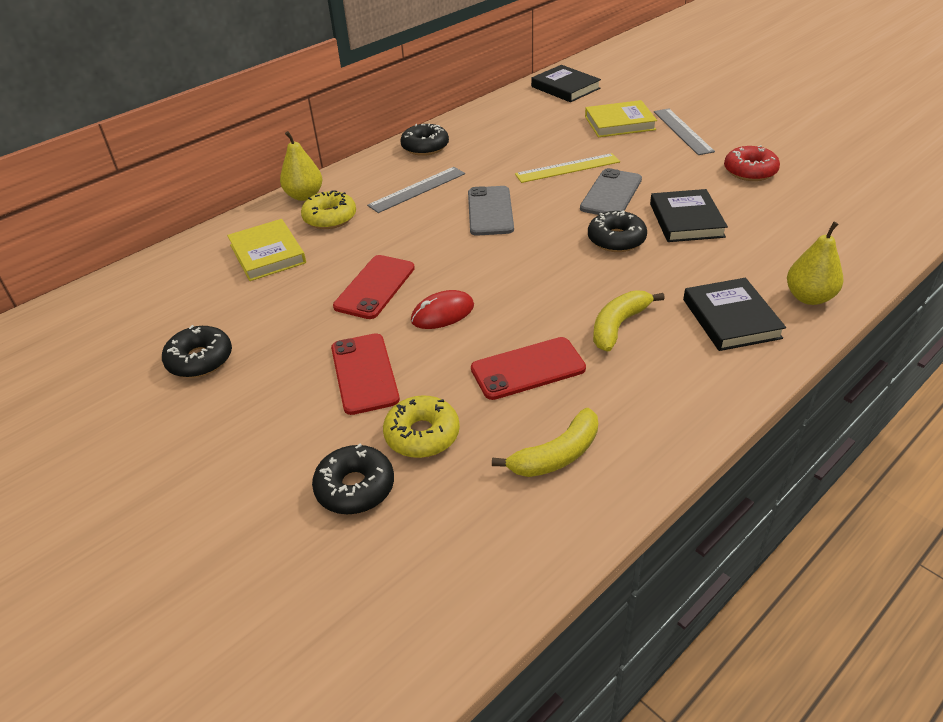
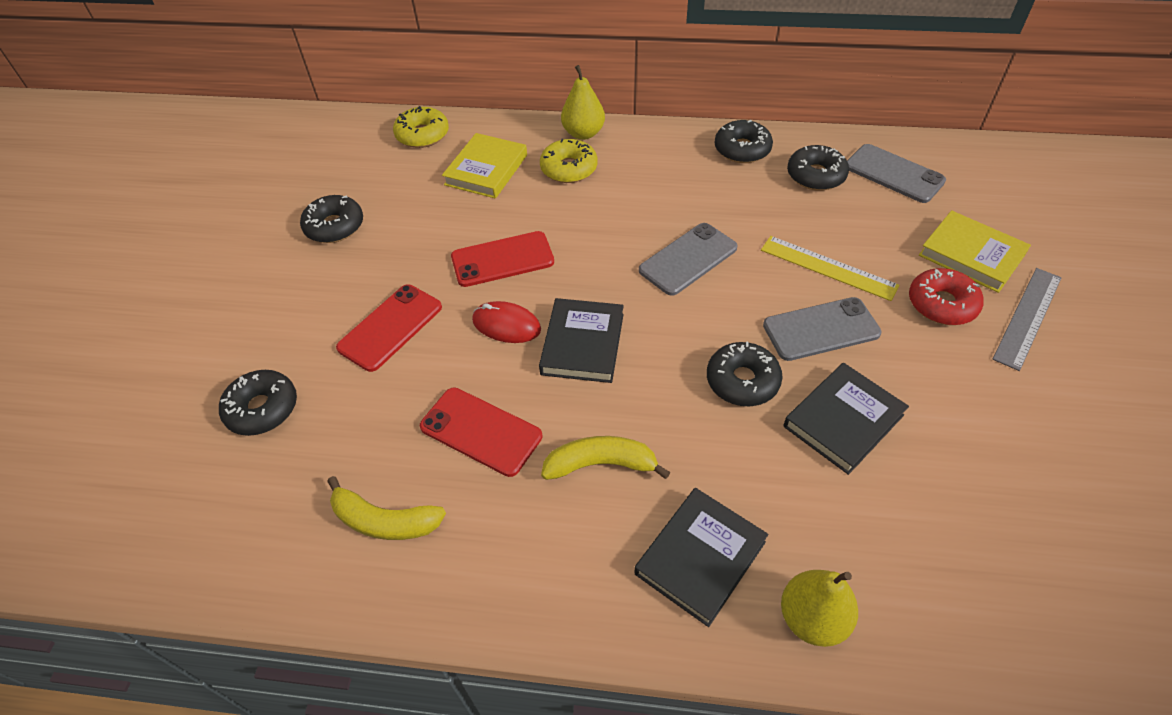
camera: 50 degrees right, 10 degrees up
(417, 189) = (668, 190): grey ruler -> none
(422, 435) = (346, 412): yellow donut -> yellow donut (422, 135)
(488, 135) = (815, 175): none -> black donut
(526, 112) = (894, 174): none -> grey phone
(565, 87) = (986, 170): black book -> black book (583, 344)
(750, 171) = (1018, 427): red donut -> red donut (941, 304)

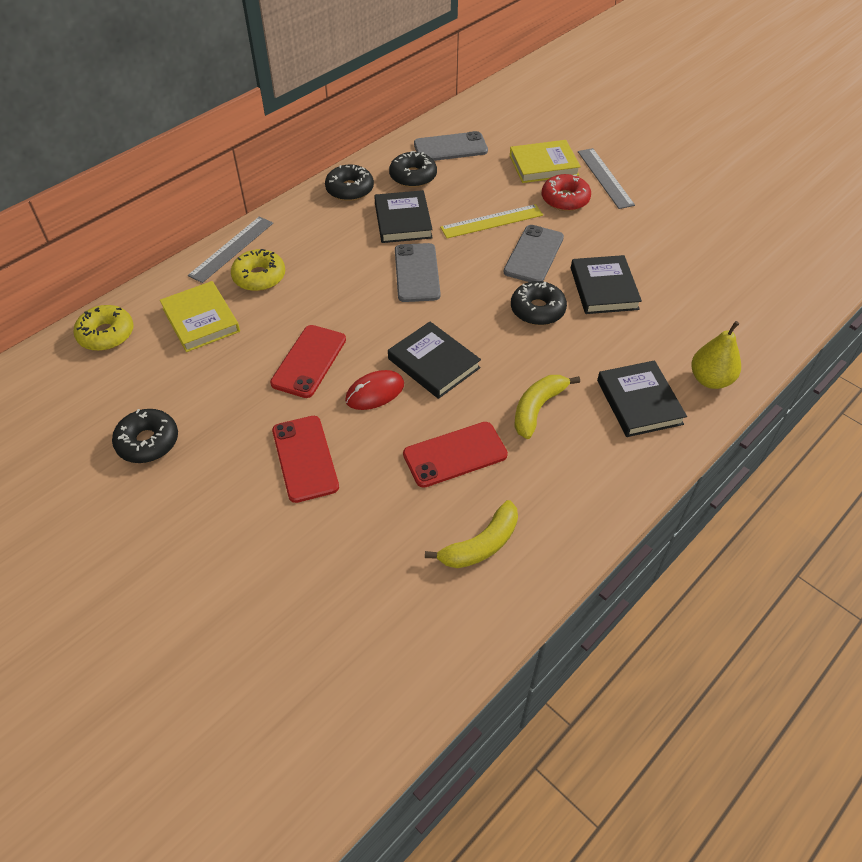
camera: 55 degrees left, 0 degrees up
(262, 409) = (304, 577): black donut -> none
(583, 133) = (231, 249): yellow pear -> grey ruler
(746, 207) = (403, 220): none -> black book

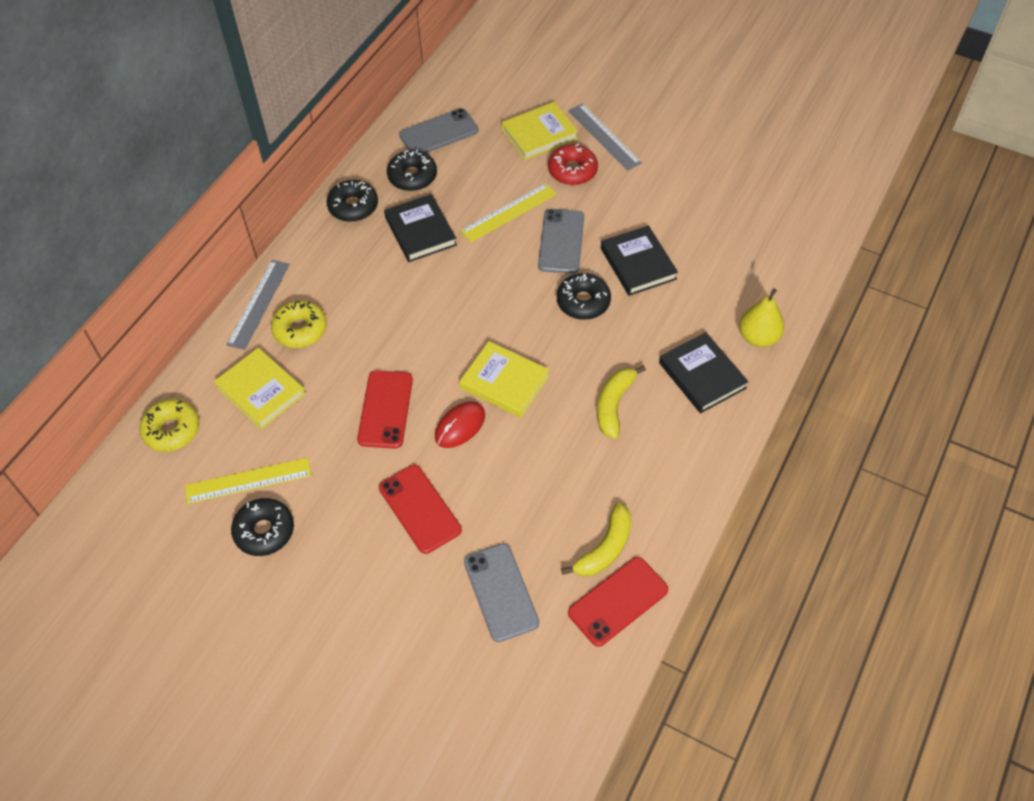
camera: 15 degrees left, 5 degrees up
(154, 393) = (248, 481): none -> yellow ruler
(416, 273) = (455, 288): grey phone -> grey phone (500, 592)
(434, 363) = (504, 382): black book -> yellow book
(455, 455) = (555, 469): red phone -> red phone (618, 601)

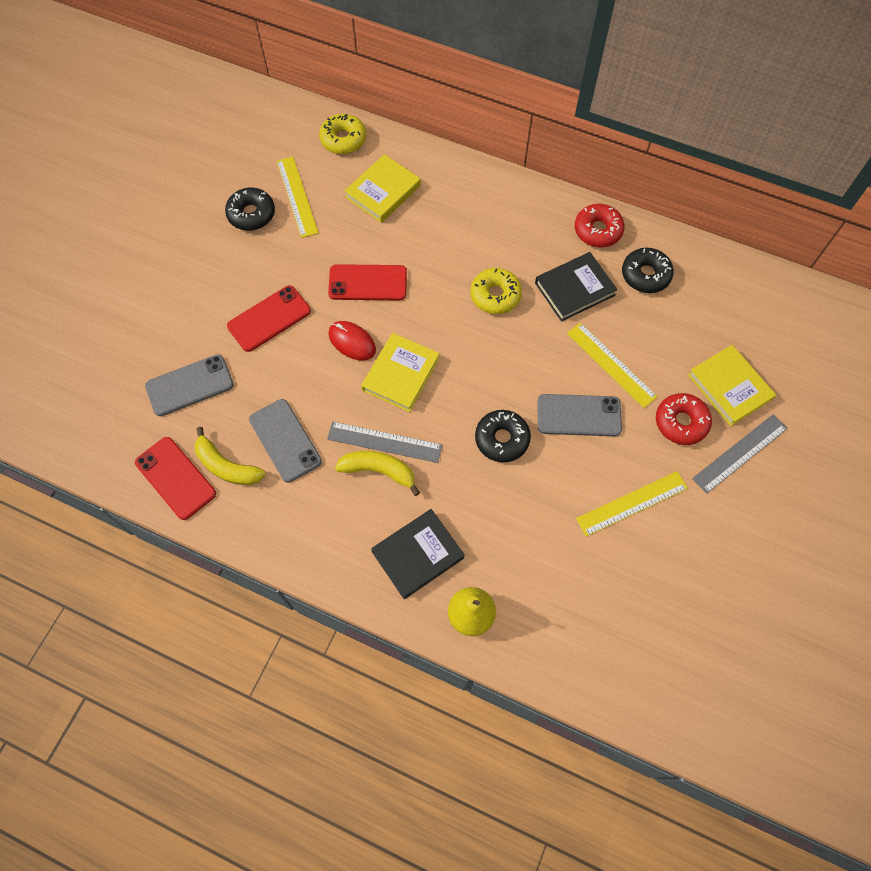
camera: 85 degrees right, 10 degrees up
(258, 304) = (474, 175): grey ruler -> grey ruler (384, 442)
(300, 329) = (449, 209): yellow donut -> yellow donut (495, 295)
(353, 206) = (598, 230): black donut -> red donut
(438, 133) = (711, 292): grey phone -> grey phone (285, 440)
(638, 264) = (558, 491): black book -> none
(650, 213) = (632, 503): none -> yellow ruler

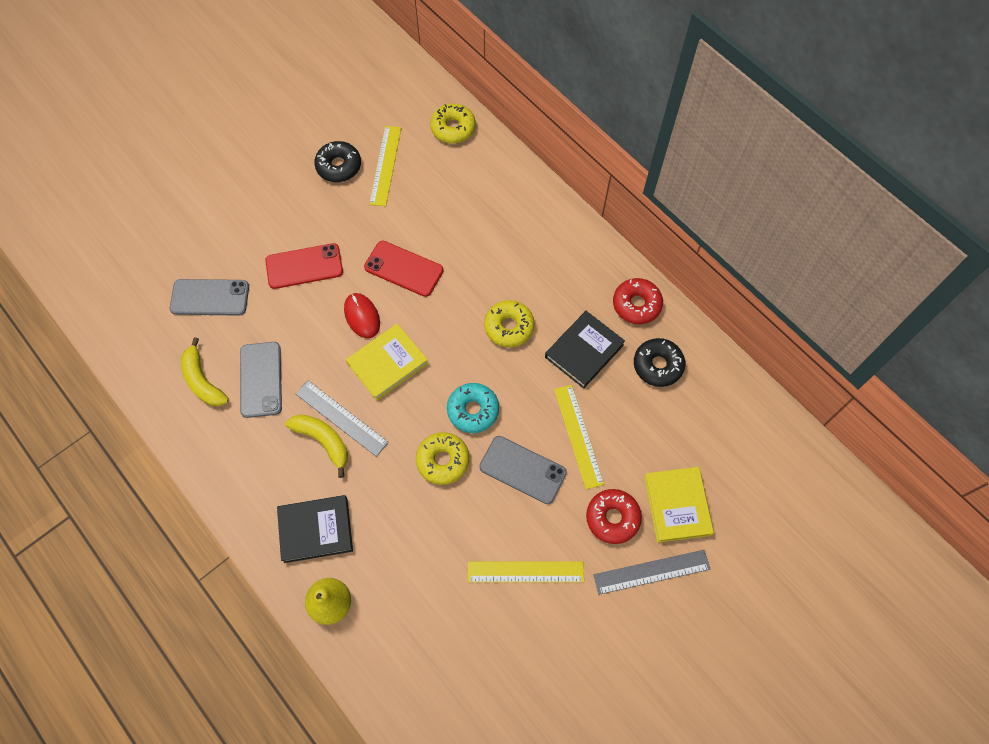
camera: 25 degrees right, 0 degrees up
(175, 478) = (157, 372): red phone -> none
(383, 191) = (462, 190): yellow book -> none
(502, 439) = (443, 460): black donut -> yellow donut
(504, 383) = (473, 410): none -> turquoise donut
(574, 289) = (584, 351): black book -> black book turned 45 degrees counterclockwise

